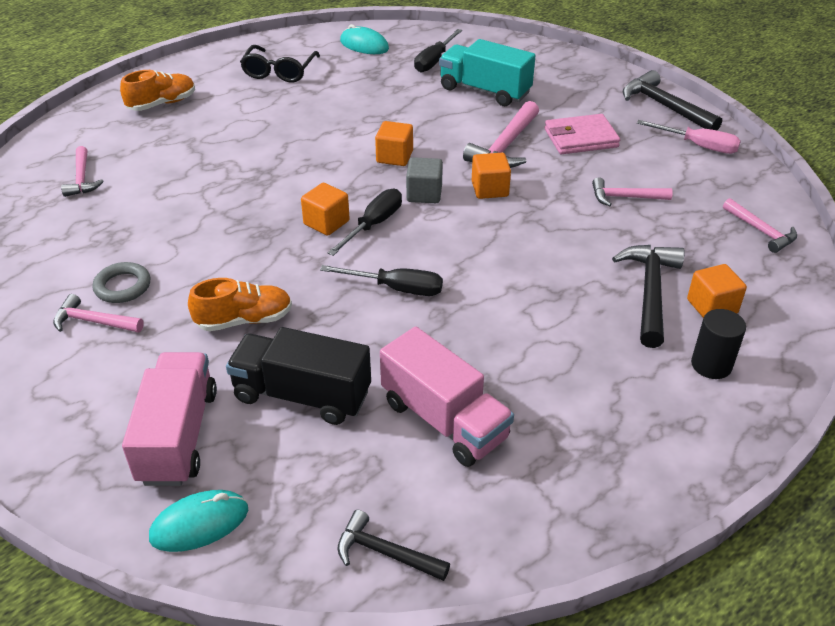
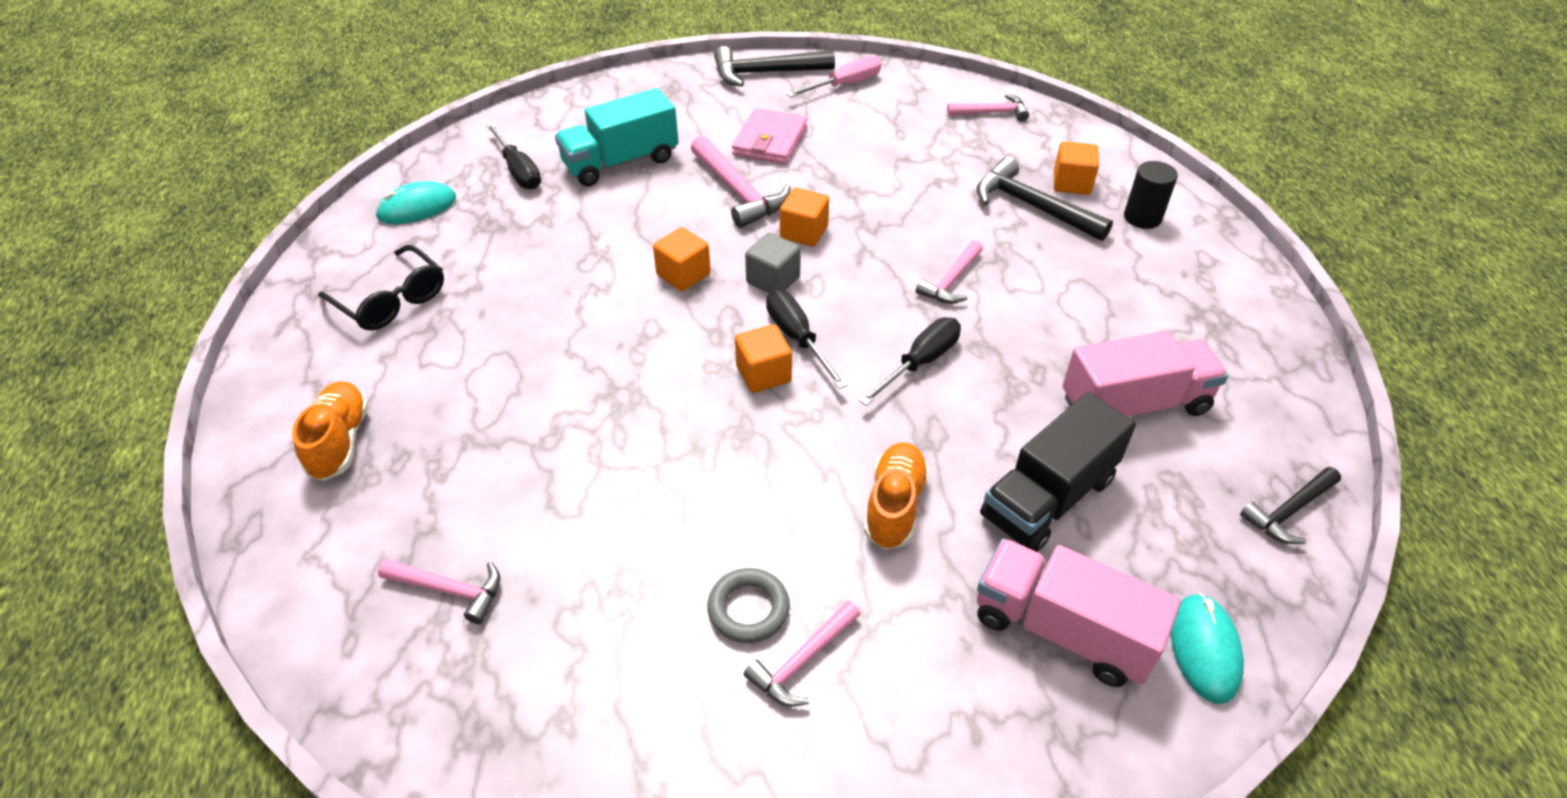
camera: 60 degrees left, 5 degrees up
(625, 197) = (887, 159): pink hammer -> pink hammer (951, 281)

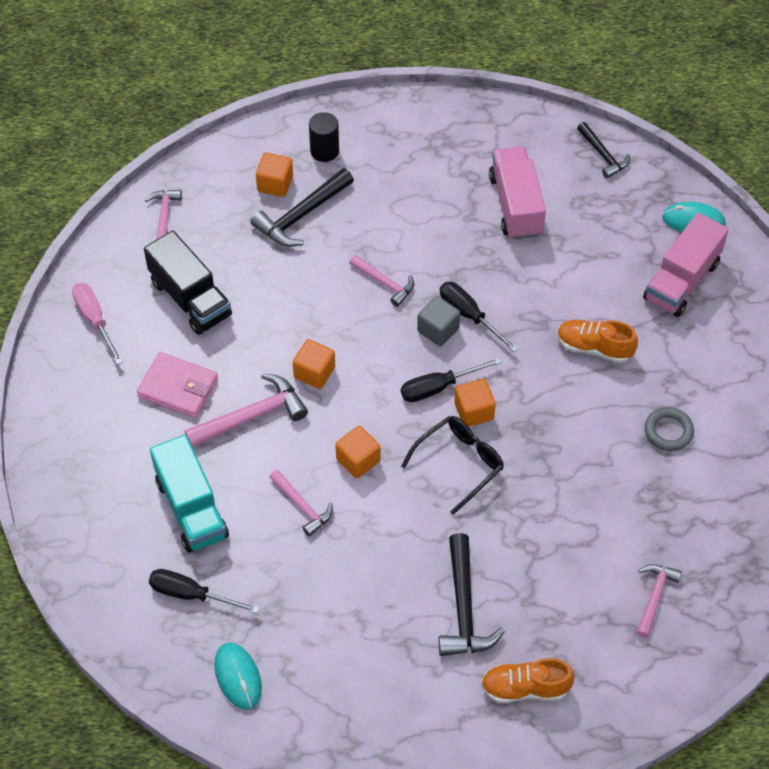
camera: 85 degrees left, 10 degrees up
(391, 300) = (367, 678): black glasses -> black glasses (459, 464)
(518, 171) = (191, 594): black screwdriver -> black screwdriver turned 135 degrees counterclockwise
(765, 73) = (58, 383): black hammer -> black hammer (464, 608)
(773, 280) = (371, 398): grey cube -> grey cube (438, 330)
(802, 661) = (702, 407): pink hammer -> pink hammer (302, 506)
(1048, 498) = (590, 267): black truck -> black truck (190, 298)

